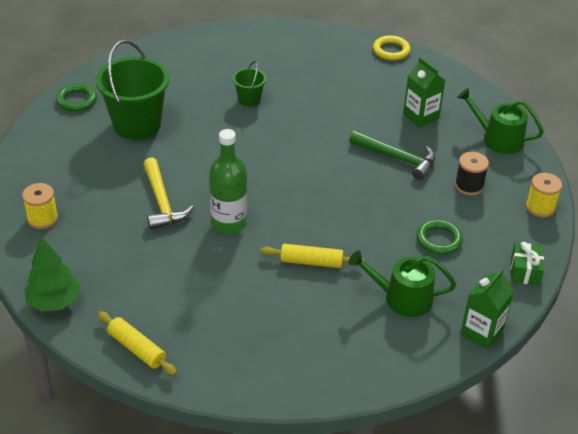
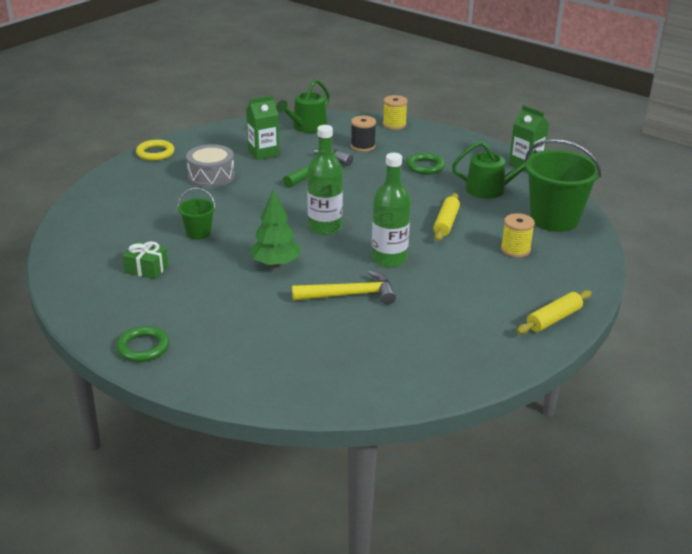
camera: 80 degrees left, 10 degrees down
(42, 218) = (361, 376): yellow spool -> yellow spool (515, 250)
(54, 302) = (493, 368): green tree -> green tree (275, 264)
(137, 125) = (212, 305): green bucket -> green bucket (554, 219)
(278, 175) = (325, 227): none -> green bottle
(357, 91) = (211, 176): none -> grey drum
(402, 298) = (490, 189): green watering can -> green watering can turned 105 degrees counterclockwise
(525, 271) = (463, 141): green gift -> green gift (146, 269)

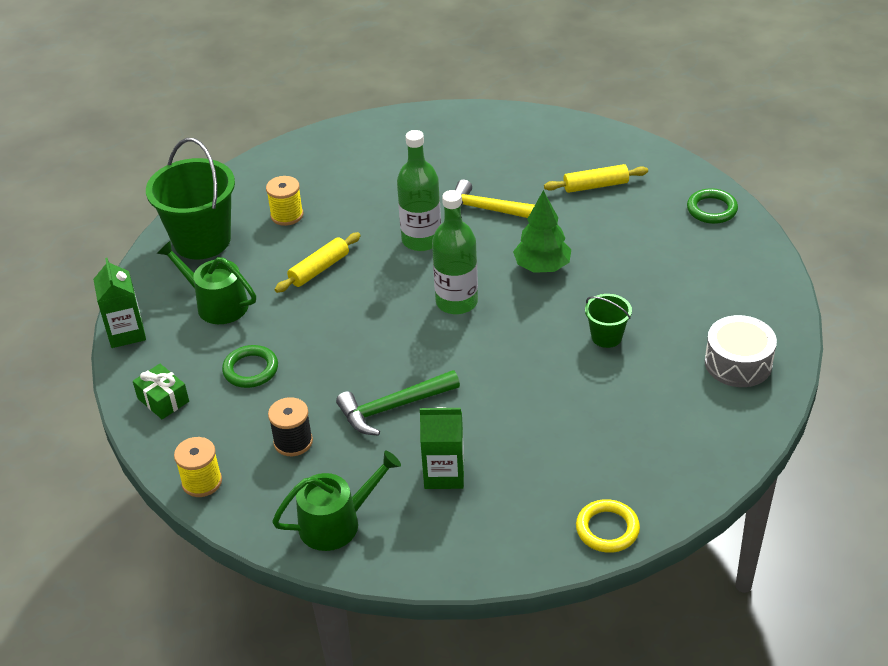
camera: 150 degrees left, 10 degrees up
(146, 269) = (684, 299): green gift -> green gift (163, 400)
(211, 176) = (545, 442): grey drum -> grey drum (738, 363)
(553, 319) = (336, 141): yellow rolling pin -> yellow rolling pin (595, 186)

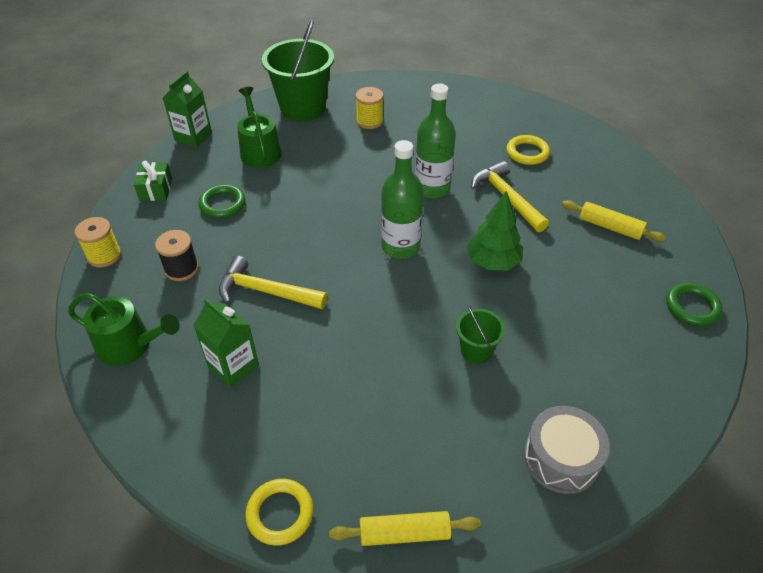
camera: 40 degrees right, 5 degrees up
(319, 269) = (344, 167): yellow rolling pin -> yellow rolling pin (404, 533)
(393, 407) = (266, 291): green hammer -> yellow hammer
(463, 163) = (527, 153): none -> yellow ring

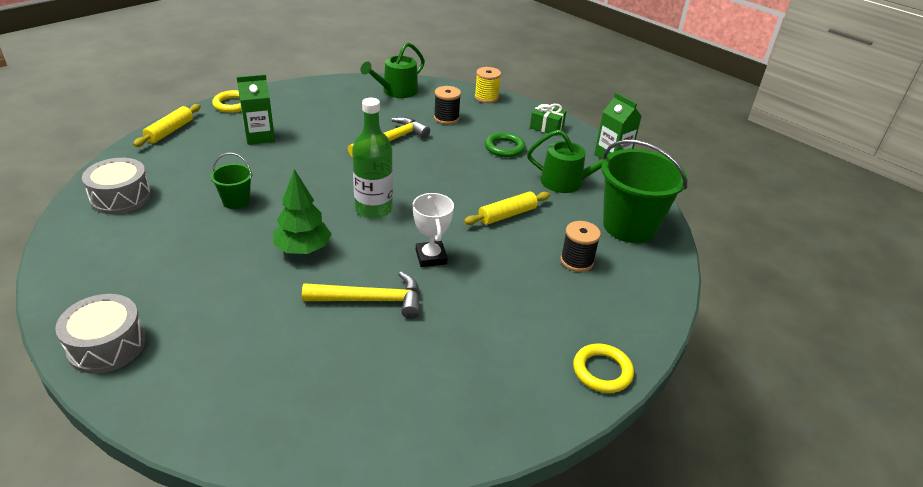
camera: 115 degrees right, 10 degrees down
(233, 366) = (342, 115): green carton -> green carton (260, 136)
(369, 121) = (576, 261): yellow spool -> black spool
(432, 188) = (431, 257): green bottle -> white trophy
(527, 153) = (429, 359): yellow ring -> yellow ring (602, 371)
(610, 227) = (254, 354): yellow rolling pin -> yellow rolling pin (507, 215)
(692, 307) = (107, 345): green ring -> grey drum

